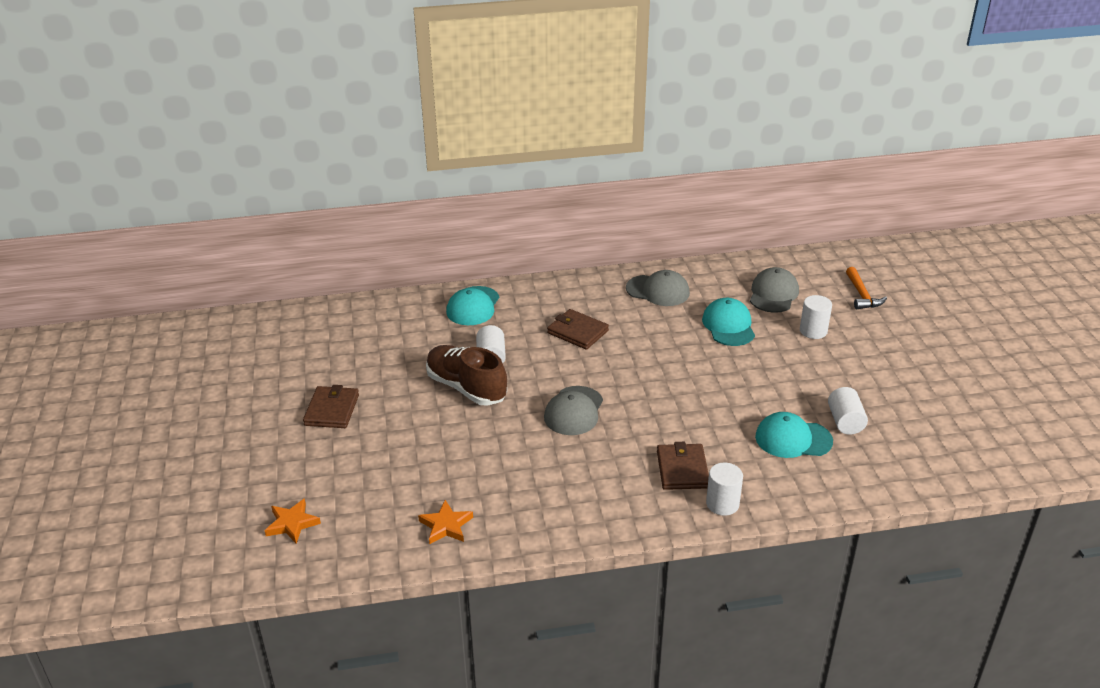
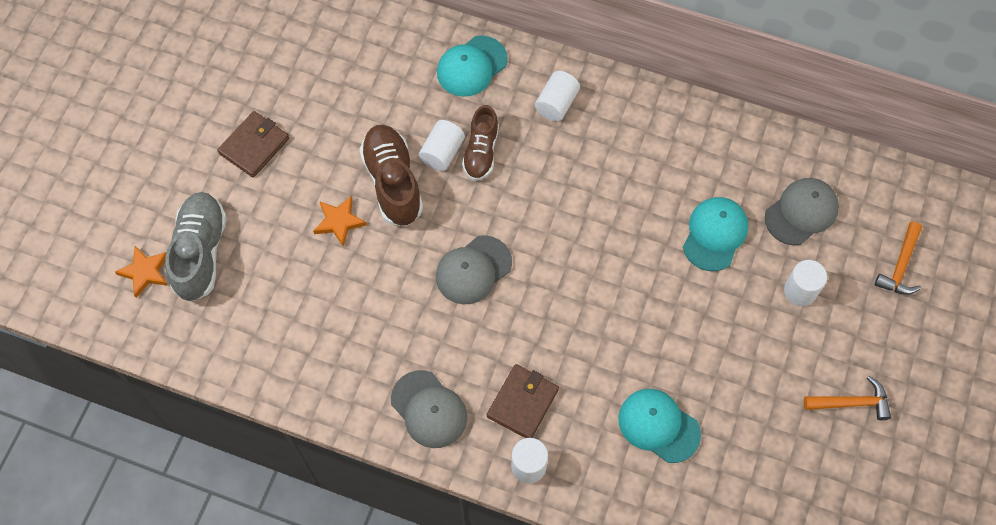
camera: 30 degrees right, 30 degrees up
(335, 491) = (200, 252): none -> grey shoe
(446, 526) = (269, 349): orange star -> orange star (339, 222)
(521, 346) = (481, 152): none -> brown shoe
(578, 332) = (551, 160): brown wallet -> none
(658, 291) = (678, 141): grey cap -> grey cap (429, 409)
(845, 422) = (729, 433): white cylinder -> white cylinder (556, 103)
(906, 372) = (852, 403): none -> orange hammer

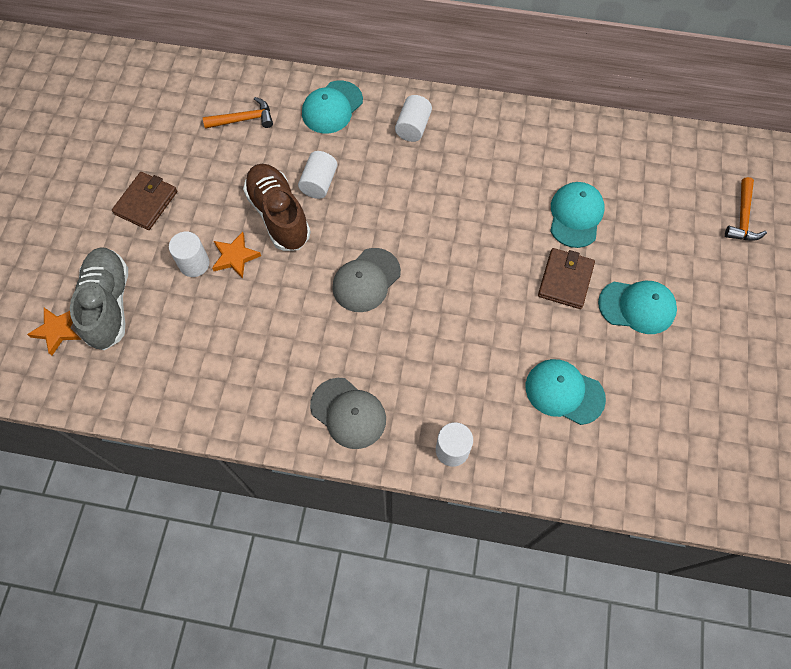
camera: 10 degrees left, 0 degrees up
(481, 152) = (354, 177): brown shoe -> none
(522, 403) = (435, 392): brown wallet -> brown wallet (565, 280)
(758, 347) = (637, 307): none -> turquoise cap
(800, 291) = (662, 252): white cylinder -> white cylinder (194, 264)
(801, 212) = (646, 186): grey cap -> none
(852, 403) = (732, 342): orange hammer -> orange hammer (244, 119)

